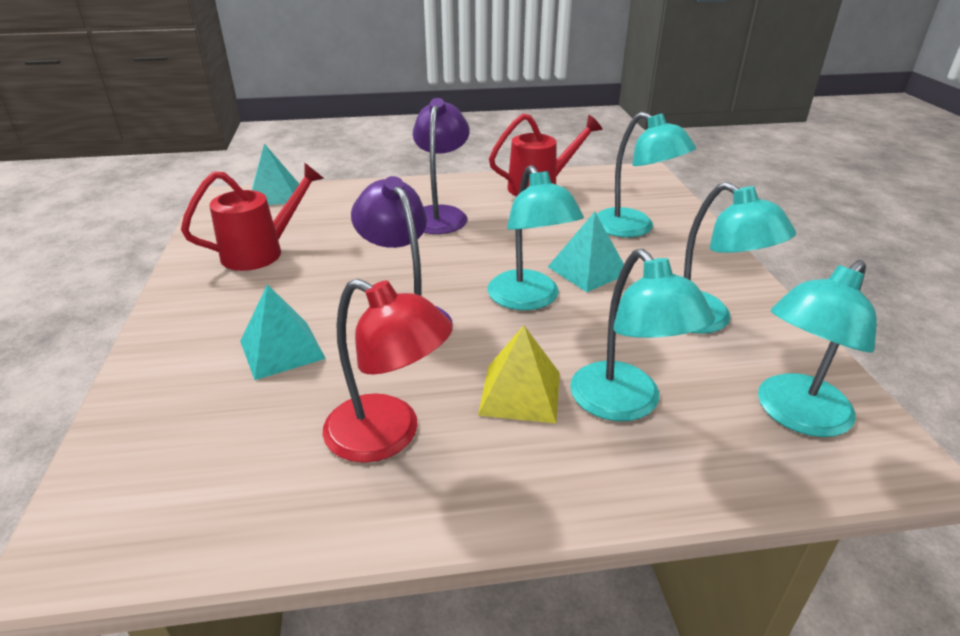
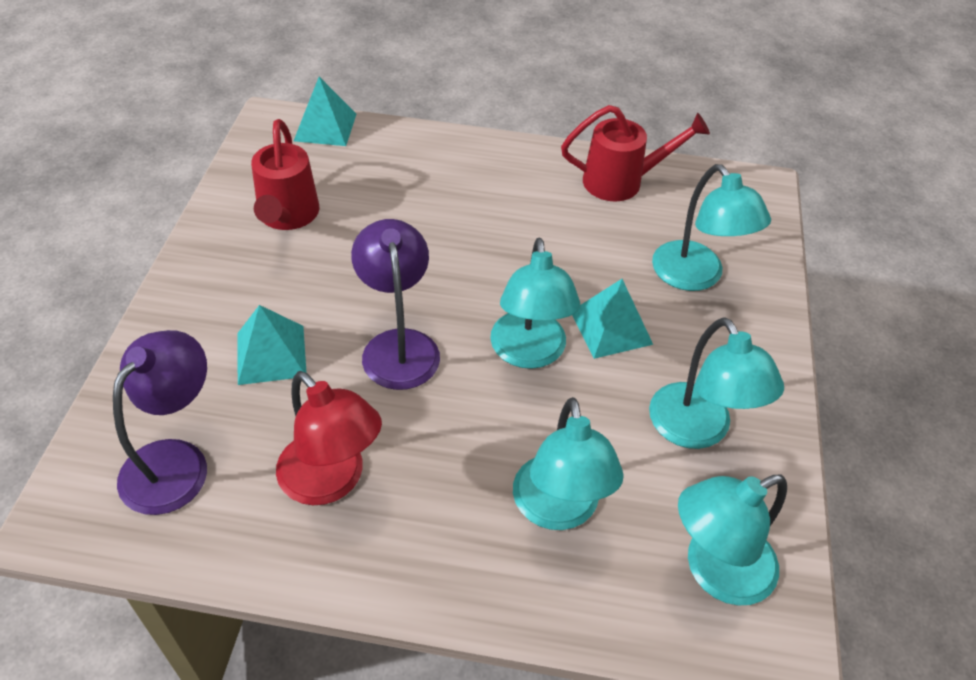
camera: 15 degrees right, 15 degrees up
(261, 252) = (287, 216): red watering can -> red watering can turned 105 degrees clockwise
(440, 214) = (490, 202): purple lamp -> purple lamp (176, 461)
(520, 393) = (466, 468): yellow pyramid -> none

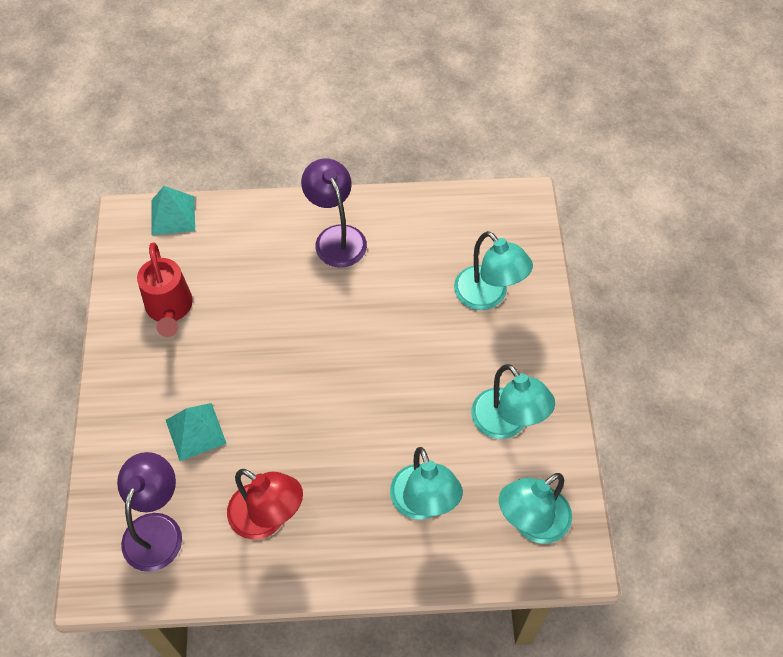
camera: 10 degrees left, 10 degrees up
(398, 345) = (285, 403): purple lamp -> purple lamp (336, 237)
(529, 353) = (379, 388): turquoise lamp -> none
(611, 327) = (433, 354): turquoise pyramid -> none
(621, 181) = (419, 219): red watering can -> none

